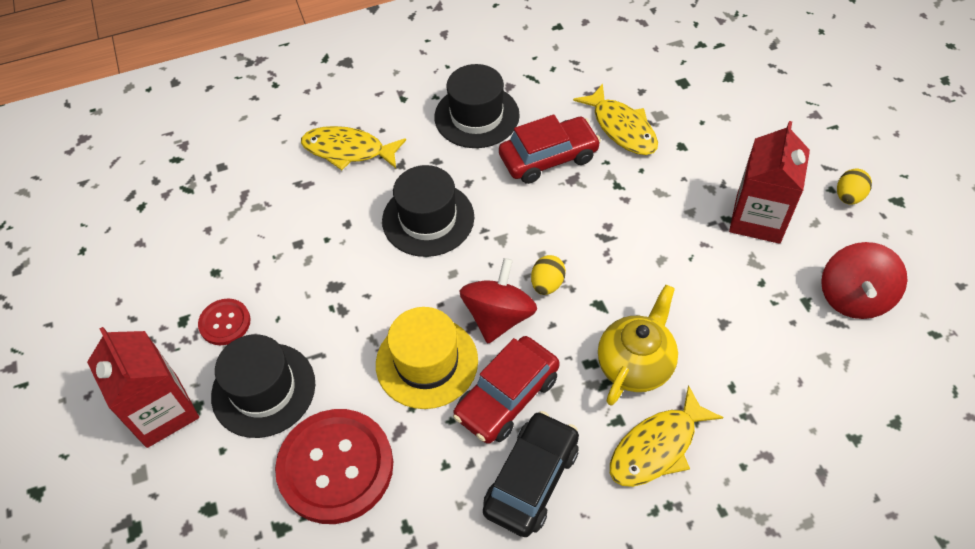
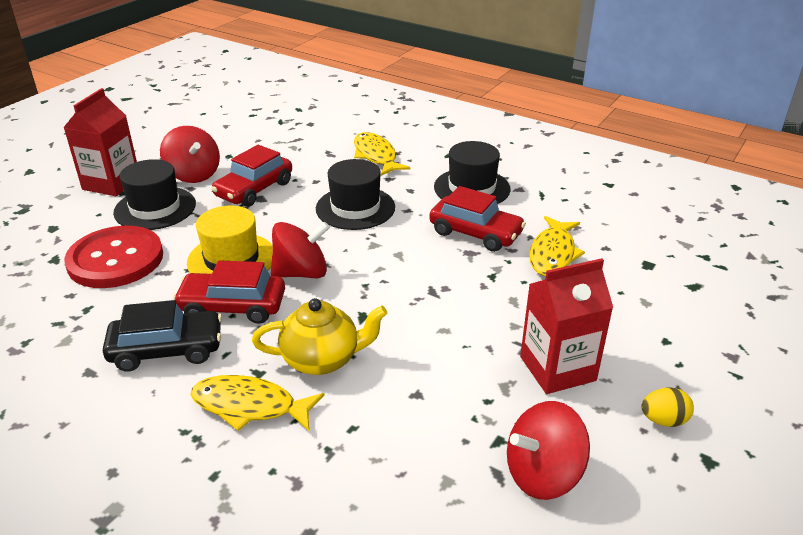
camera: 50 degrees right, 20 degrees down
(225, 323) = (193, 174): red button -> red spinning top
(312, 283) = (254, 189): none -> red car
(547, 284) = (355, 282): yellow egg -> none

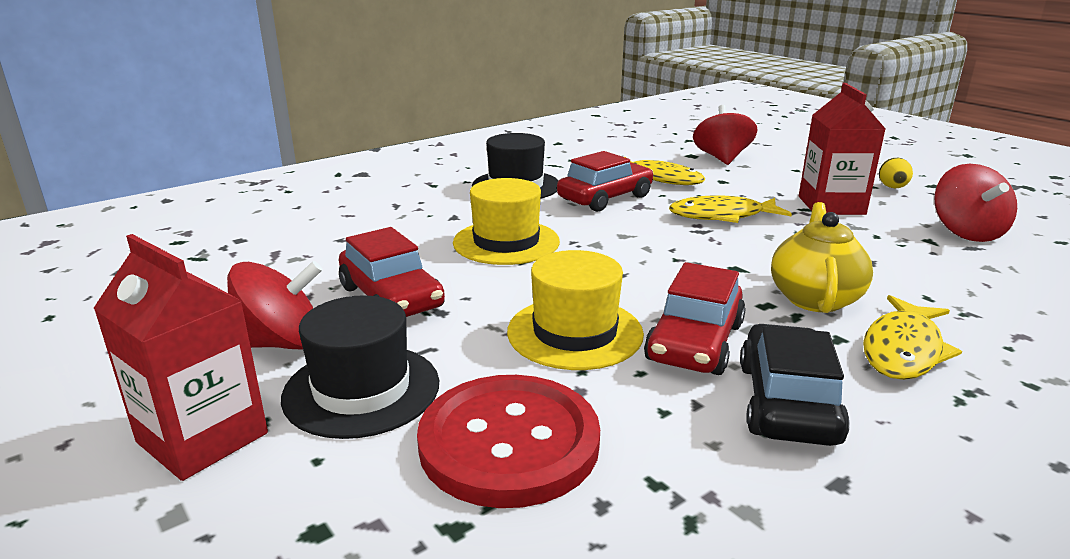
camera: 70 degrees left, 10 degrees down
(301, 273) = (634, 290): red spinning top -> red spinning top (722, 158)
(355, 208) = (506, 242): black hat -> yellow hat
(376, 156) = (390, 215): yellow fish -> yellow fish (722, 216)

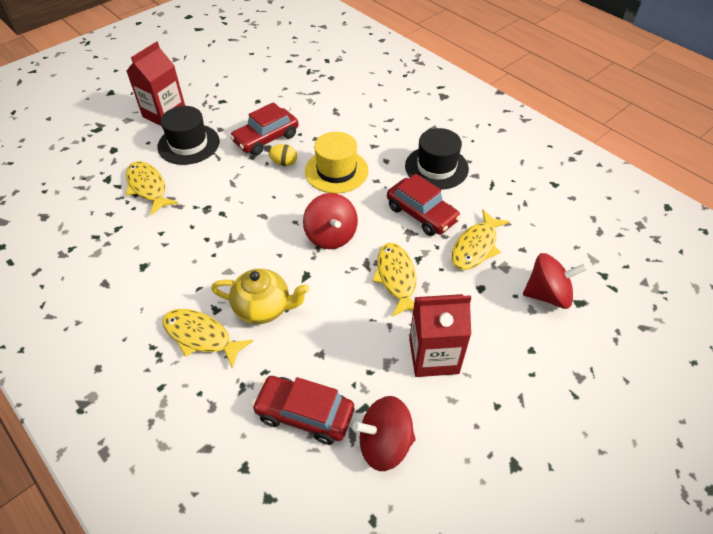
camera: 85 degrees right, 25 degrees up
(281, 343) = (226, 116): red spinning top -> red spinning top (331, 236)
(509, 442) = (148, 187): red button -> yellow fish
(575, 333) = (228, 203): yellow hat -> none
(694, 342) = (216, 247): red car -> red car (304, 414)
(787, 402) = (160, 276): black car -> none
(892, 188) = (495, 421): yellow egg -> yellow egg (284, 163)

